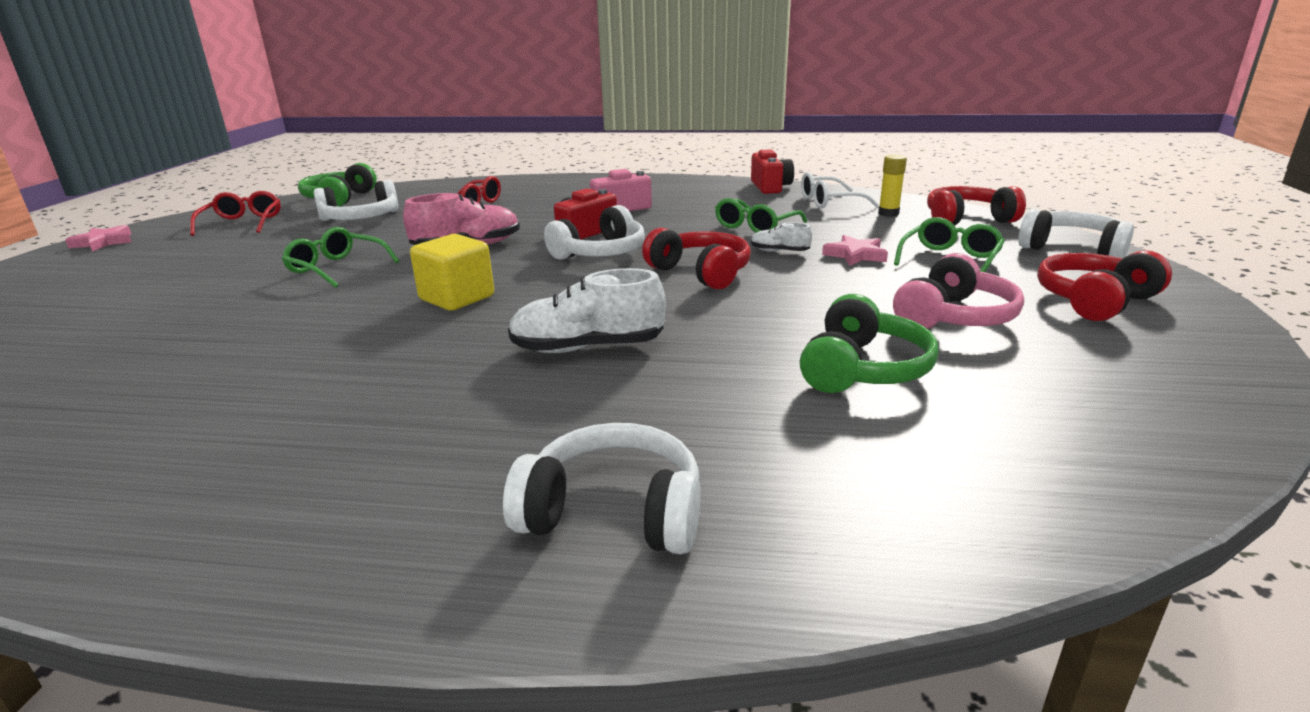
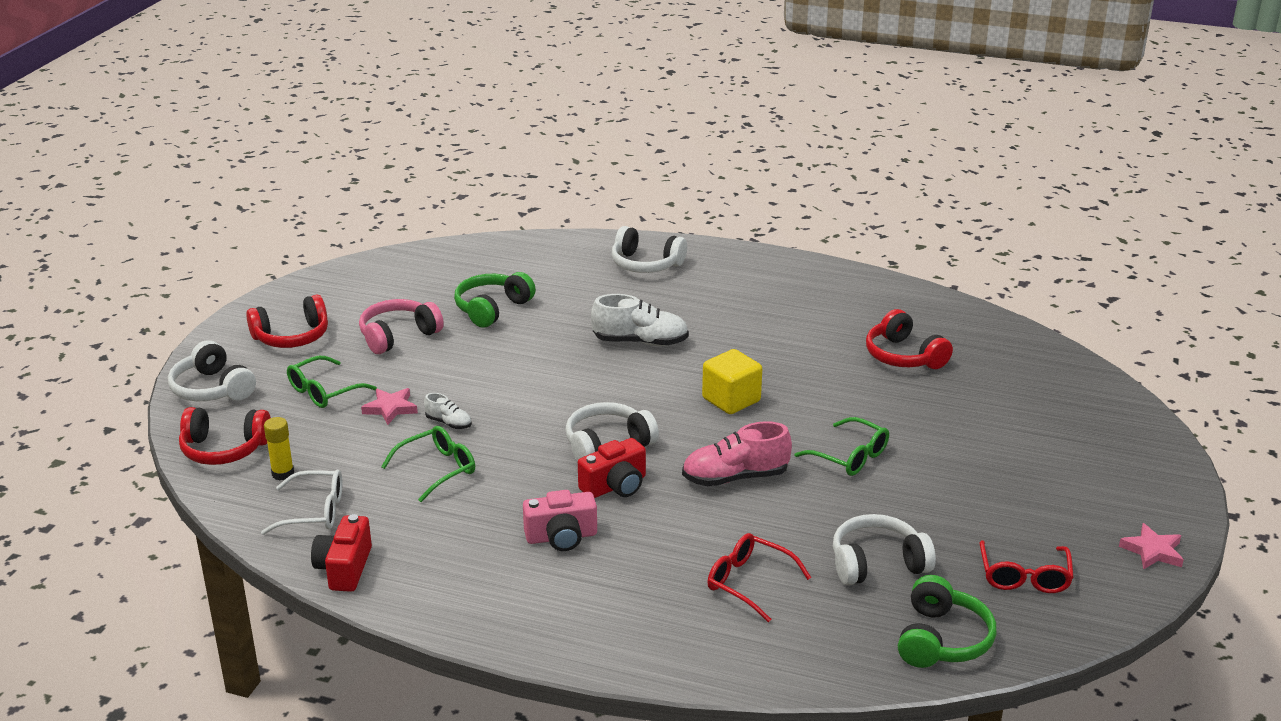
camera: 170 degrees left, 5 degrees up
(700, 273) = (533, 403): red headphones -> red headphones (904, 356)

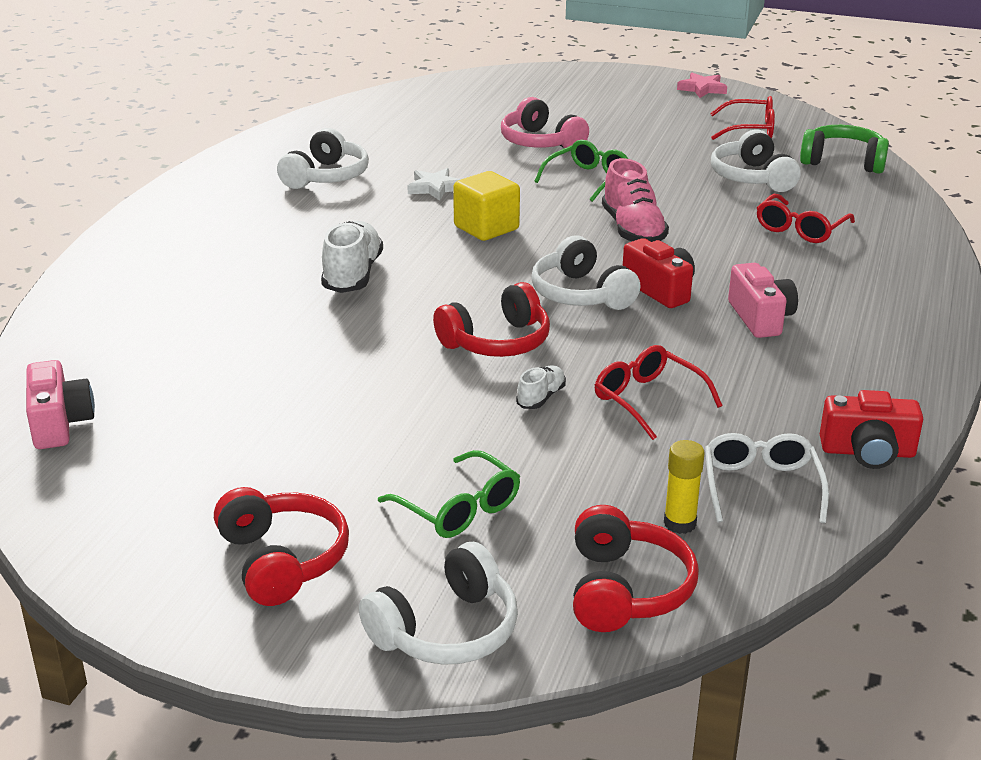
camera: 90 degrees left, 0 degrees up
(390, 408) = (506, 445): pink star -> none
(398, 336) = (301, 453): pink headphones -> pink headphones (540, 142)
(438, 469) = (647, 400): green glasses -> red glasses
(447, 259) = (59, 423): none -> pink camera
(492, 309) = (239, 378): green headphones -> none
(646, 264) = (148, 270): white headphones -> white headphones (326, 176)
(812, 373) = (435, 188): none -> white star
(904, 356) = (405, 147): red headphones -> red headphones (496, 342)

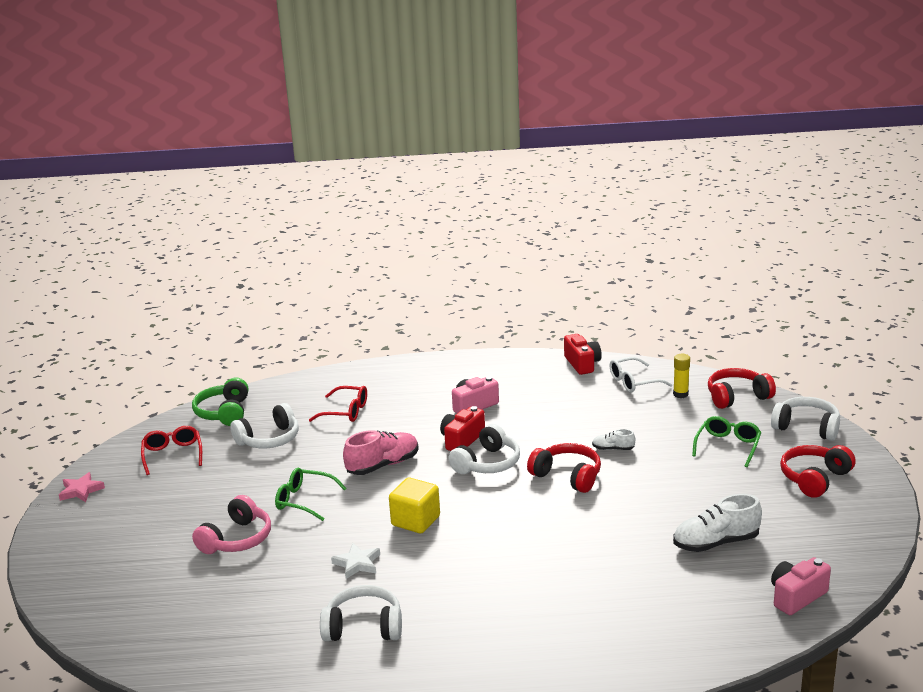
camera: 110 degrees left, 5 degrees down
(352, 275) = (526, 554): white shoe -> white shoe (715, 543)
(647, 400) = (587, 420): red glasses -> none

